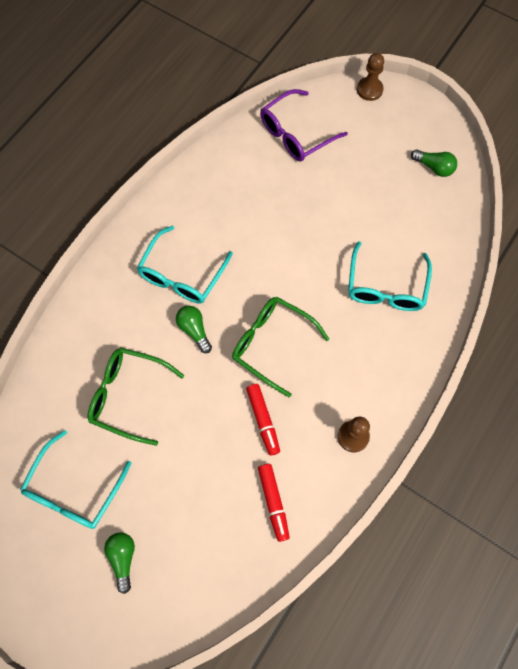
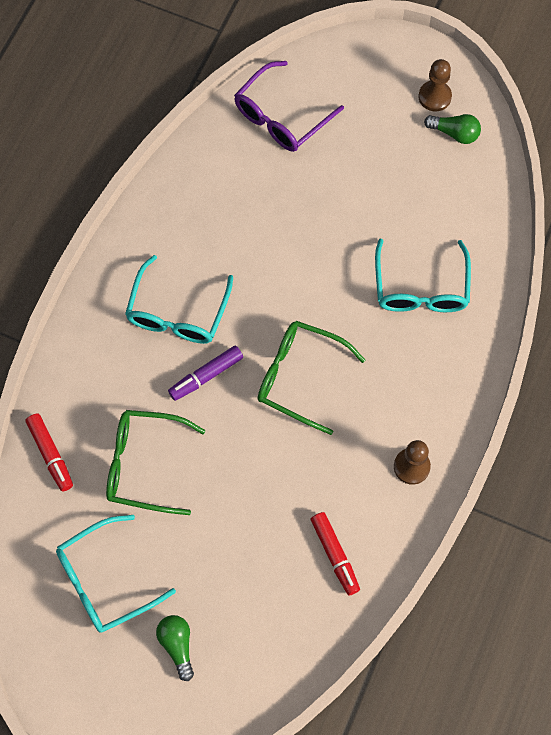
camera: 10 degrees left, 0 degrees up
(74, 490) = (105, 581): turquoise glasses -> turquoise glasses turned 45 degrees clockwise
(194, 330) = (206, 376): green light bulb -> purple marker
(263, 420) = (306, 466): red marker -> red marker (50, 454)
(369, 90) = (361, 46): brown pawn -> brown pawn (434, 97)

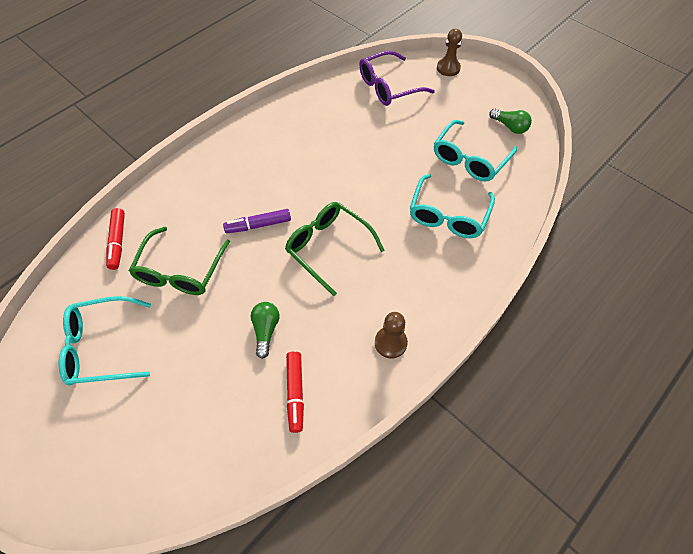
camera: 20 degrees right, 10 degrees down
(144, 464) = (180, 271): green glasses -> green glasses turned 105 degrees counterclockwise
(177, 312) = (259, 179): turquoise glasses -> turquoise glasses (469, 159)
(177, 645) = (127, 421): green light bulb -> green light bulb (266, 330)
(434, 97) = (502, 102): brown pawn -> brown pawn (448, 68)

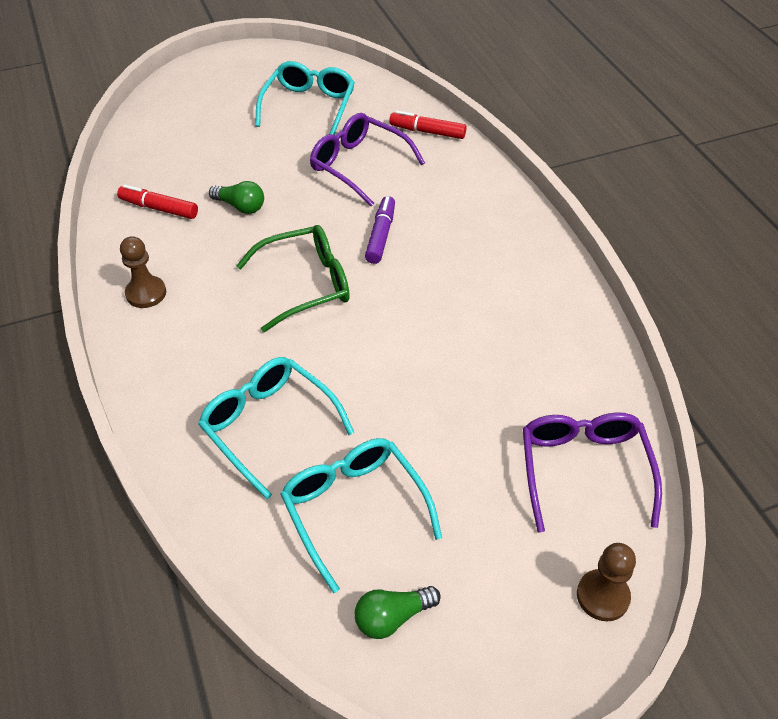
camera: 115 degrees right, 10 degrees down
(180, 271) = (358, 165): green glasses -> purple glasses

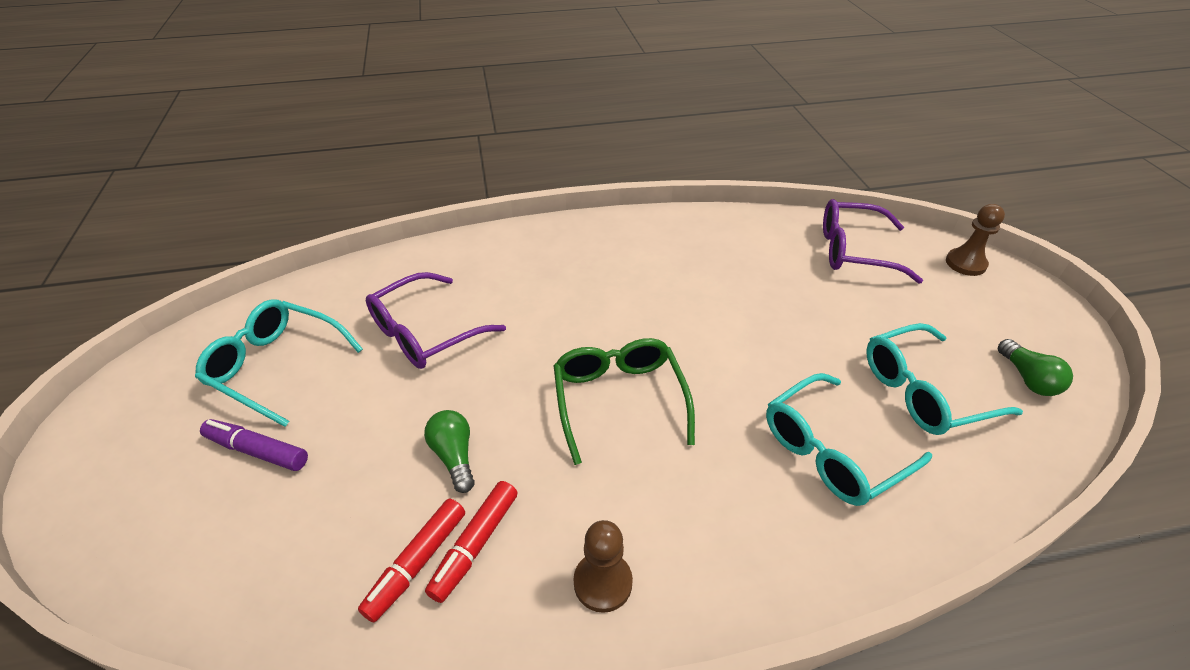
camera: 80 degrees left, 5 degrees down
(240, 206) = (454, 456): green light bulb -> green light bulb turned 60 degrees counterclockwise
(381, 235) = (554, 329): purple marker -> purple marker (257, 450)
(427, 132) = (394, 271): red marker -> red marker (475, 545)

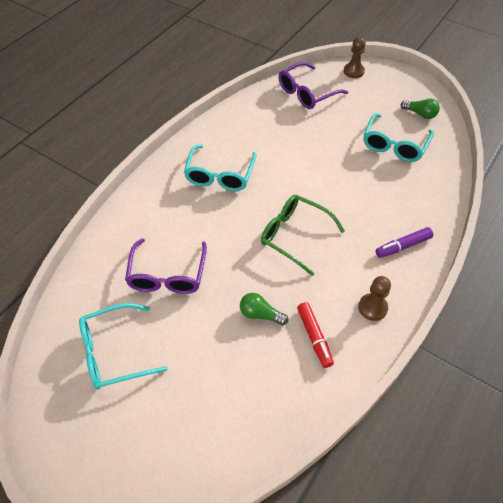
camera: 45 degrees left, 10 degrees up
(257, 450) = (169, 391): purple marker -> purple marker (403, 246)
(417, 563) = (302, 363): red marker -> none
(832, 451) = (390, 194): turquoise glasses -> turquoise glasses (220, 175)

